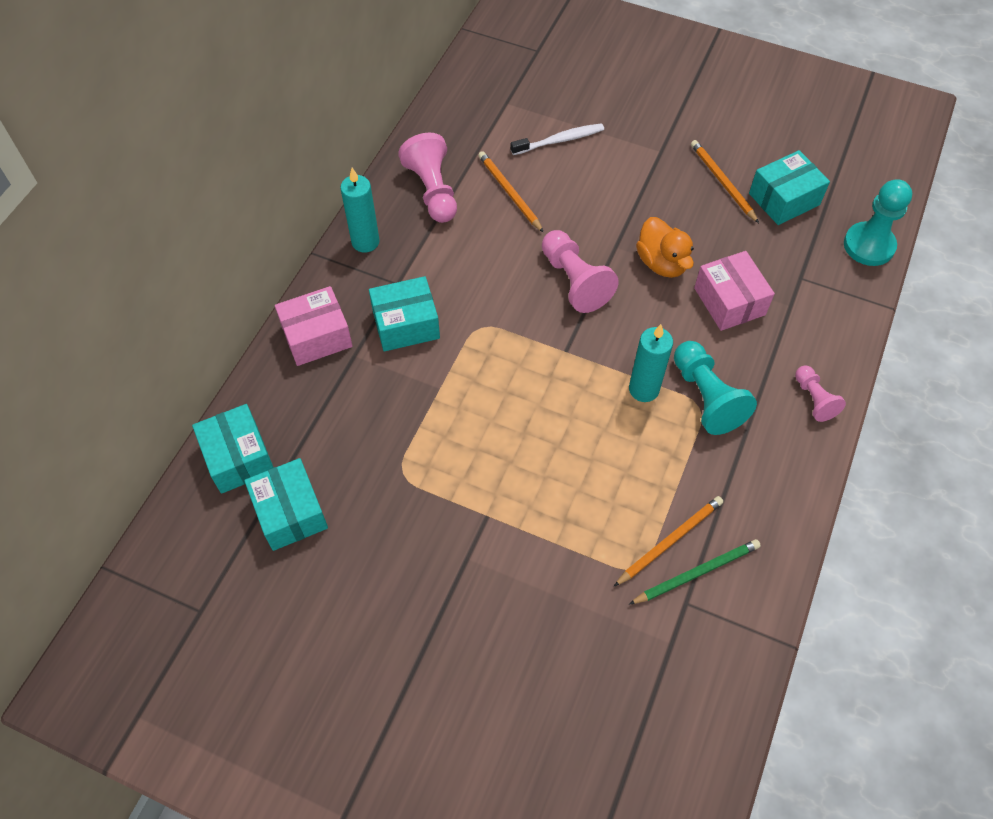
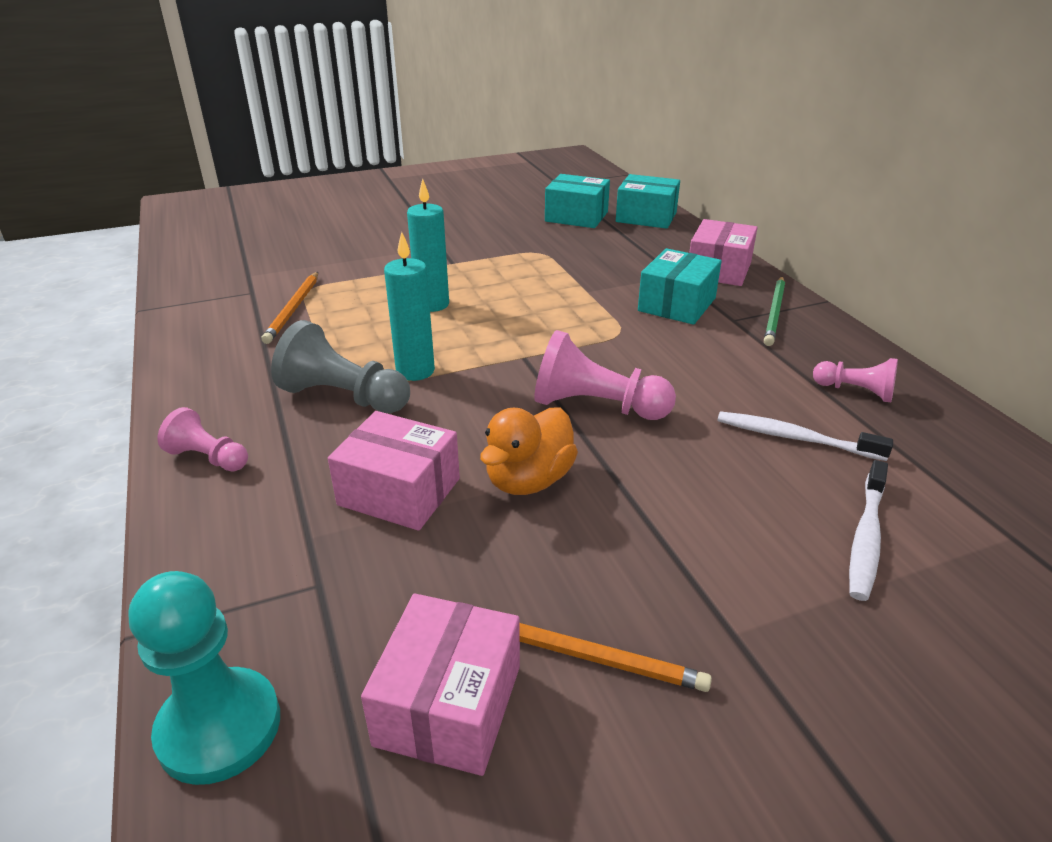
camera: 135 degrees right, 25 degrees down
(365, 242) = (812, 326): turquoise candle -> turquoise candle (432, 304)
(432, 190) = (855, 391): pink pawn -> pink pawn, size x0.59
(509, 192) = (795, 438): orange pencil -> white toothbrush
(662, 263) = (529, 480): orange duck -> orange duck turned 75 degrees counterclockwise
(697, 573) = (255, 306): green pencil -> green pencil (774, 313)
(706, 397) = (343, 397): turquoise pawn -> grey pawn
(784, 199) = (449, 705): turquoise box -> pink box

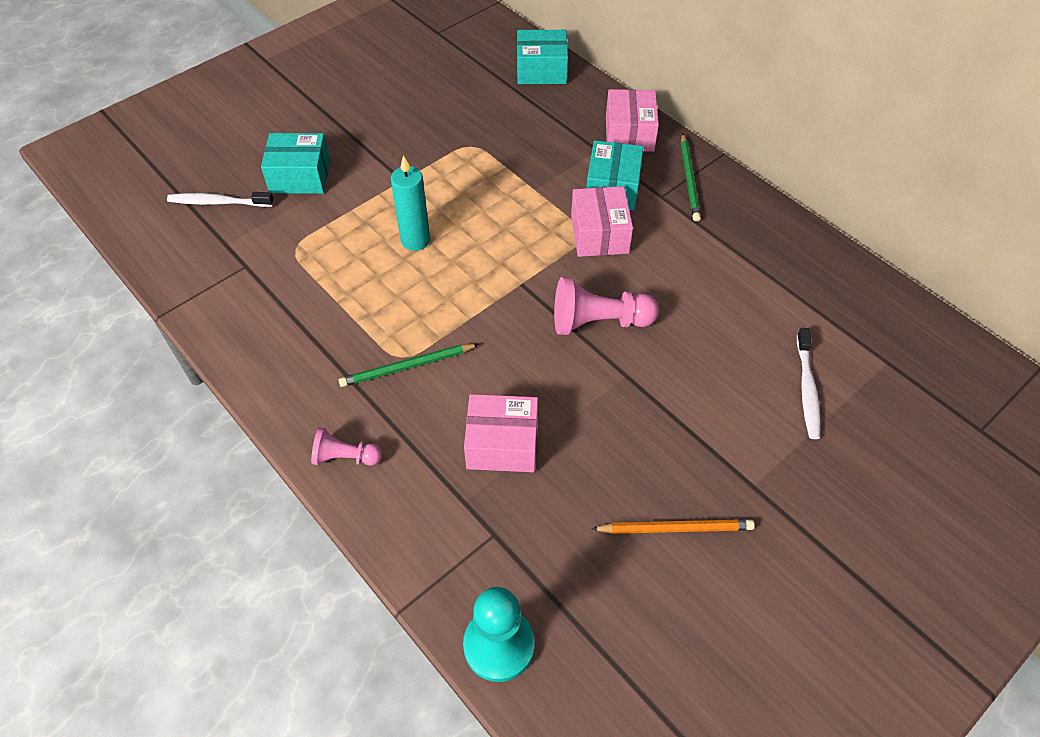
camera: 20 degrees left, 20 degrees up
(293, 309) = (299, 278): orange pencil -> none
(343, 397) = (407, 367): grey pawn -> green pencil
(415, 371) = (446, 323): turquoise candle -> none
(449, 705) = (618, 586): pink box -> pink box (599, 234)
(529, 480) = (584, 406): orange duck -> none
(576, 217) = (479, 84): turquoise box -> turquoise box (300, 176)
(795, 438) = (742, 314): white toothbrush -> white toothbrush (218, 202)
(855, 391) = (769, 255): pink pawn -> none

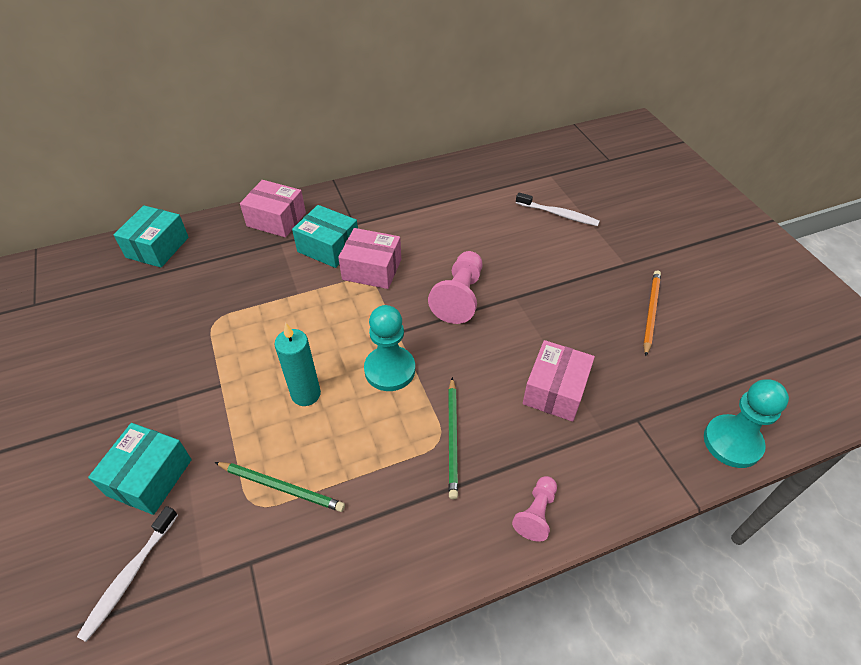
camera: 70 degrees left, 5 degrees down
(469, 292) = (390, 370): none -> turquoise pawn
(689, 179) = (347, 204): green pencil -> green pencil (281, 487)

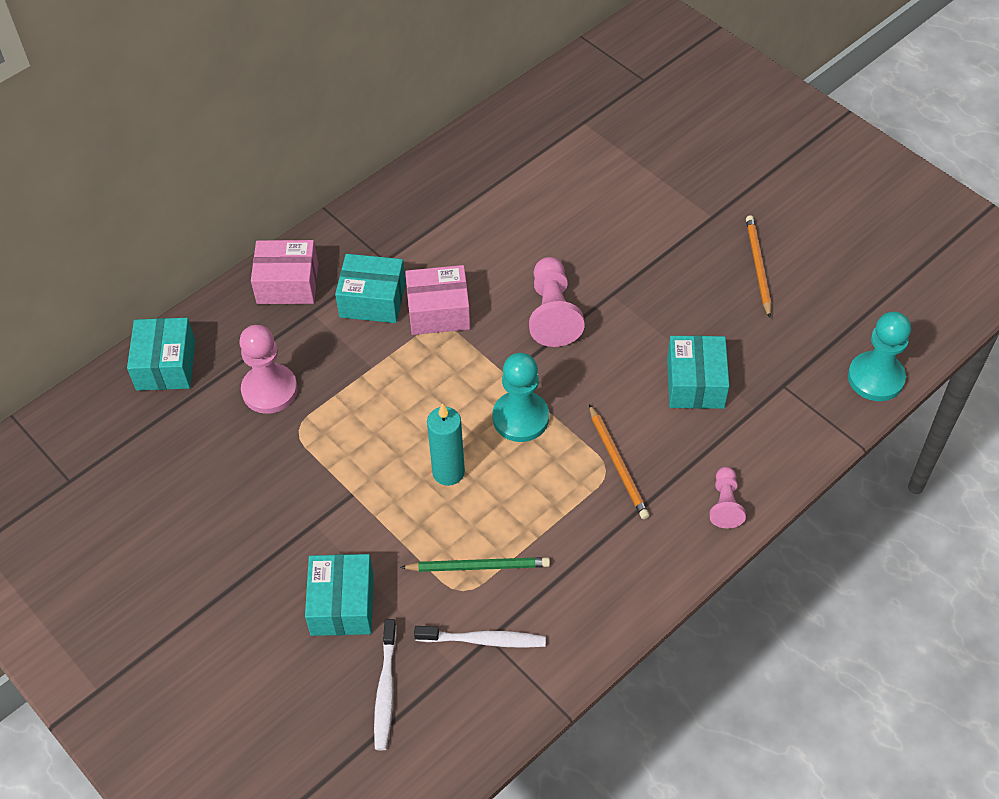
camera: 20 degrees left, 5 degrees up
(214, 286) = (269, 390): none -> pink pawn
(453, 438) = (618, 464): green pencil -> orange pencil
(555, 390) = (695, 383): pink box -> turquoise box
(558, 214) = (615, 175): white toothbrush -> white toothbrush (483, 640)

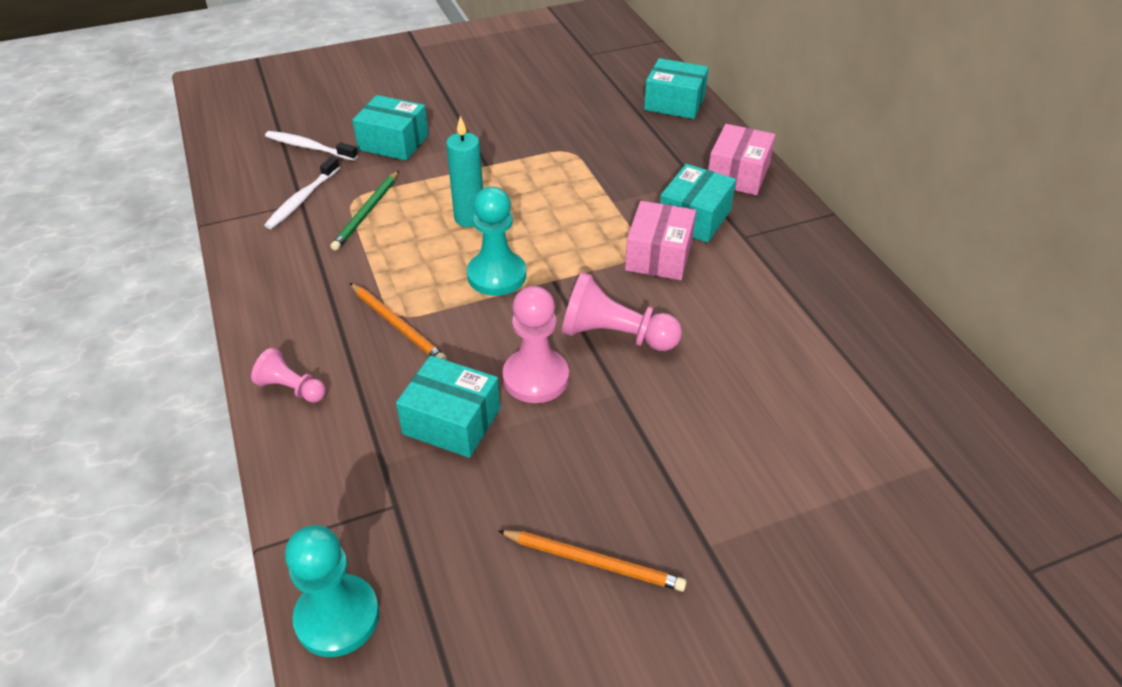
camera: 110 degrees right, 10 degrees down
(269, 390) = (619, 145): pink pawn -> pink pawn (536, 378)
(618, 464) = (397, 325): orange pencil -> orange pencil turned 135 degrees counterclockwise

